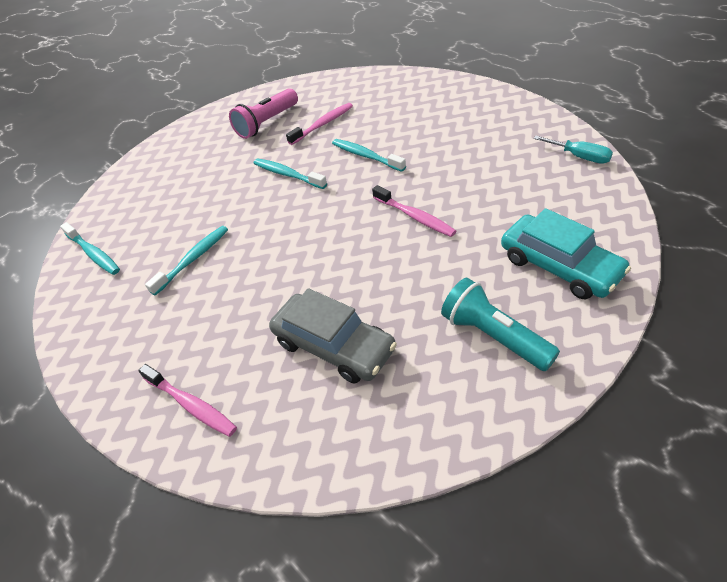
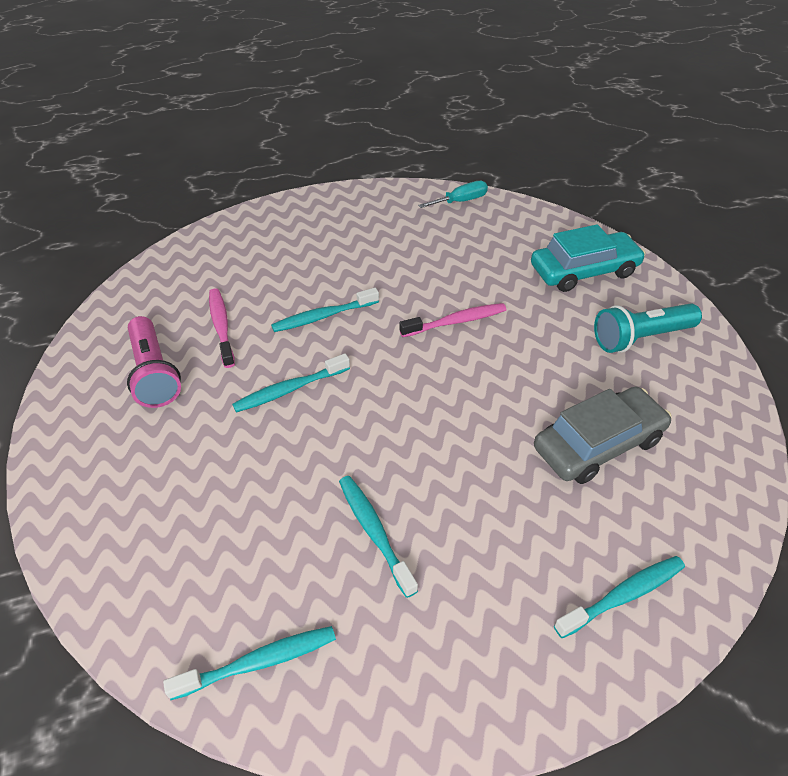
camera: 70 degrees left, 0 degrees up
(191, 405) = (623, 595): pink toothbrush -> turquoise toothbrush

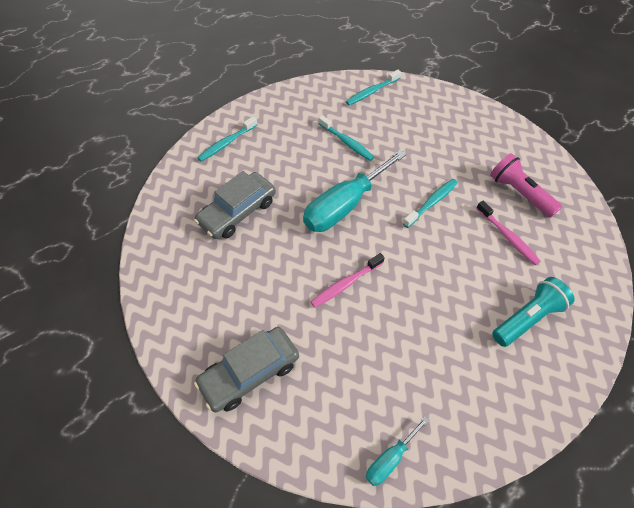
camera: 165 degrees right, 10 degrees up
(323, 316) = (444, 264): turquoise toothbrush -> none
(422, 415) = (344, 205): none -> turquoise screwdriver
(584, 271) = (249, 373): turquoise car -> grey car
(641, 338) = (204, 303): turquoise flashlight -> turquoise flashlight (527, 318)

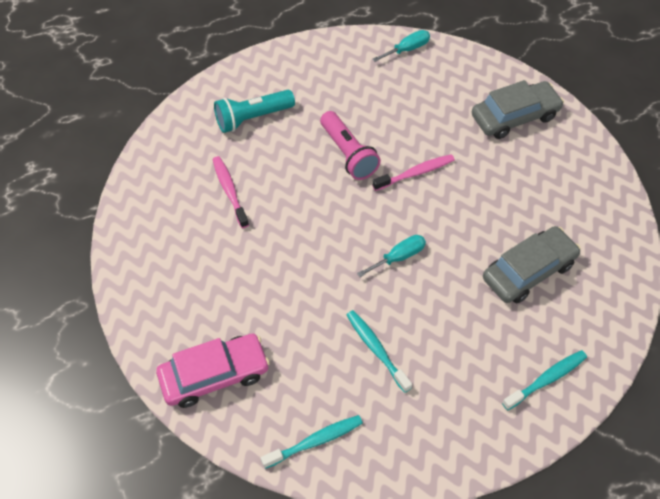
camera: 170 degrees left, 0 degrees up
(344, 205) = (399, 257): turquoise screwdriver -> turquoise screwdriver, size x0.48
(431, 202) = (295, 243): turquoise toothbrush -> none
(449, 113) = (214, 375): none -> pink car
(519, 193) = (188, 237): pink flashlight -> pink flashlight (348, 154)

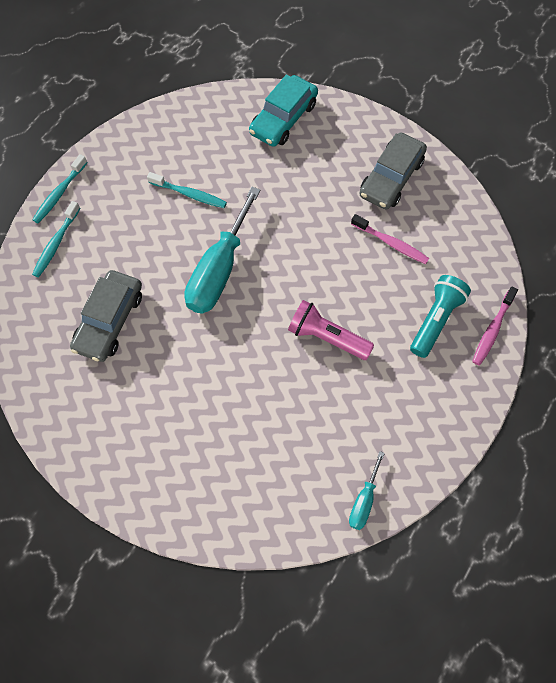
camera: 145 degrees right, 10 degrees up
(214, 375) = (283, 118): pink car -> turquoise car
(315, 441) = (190, 120): turquoise toothbrush -> turquoise toothbrush (59, 193)
(399, 257) = (219, 270): turquoise screwdriver -> turquoise screwdriver, size x2.07
(415, 173) = (256, 355): pink toothbrush -> pink toothbrush (492, 330)
(514, 116) = (204, 481): grey car -> grey car (391, 178)

